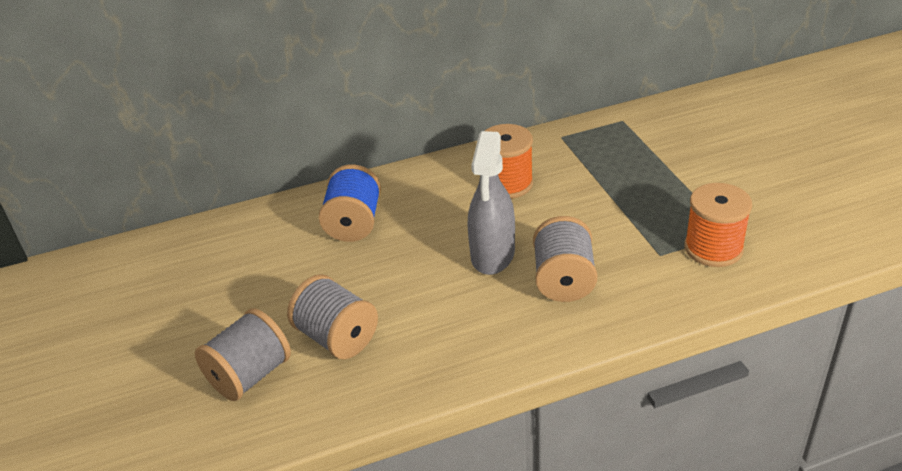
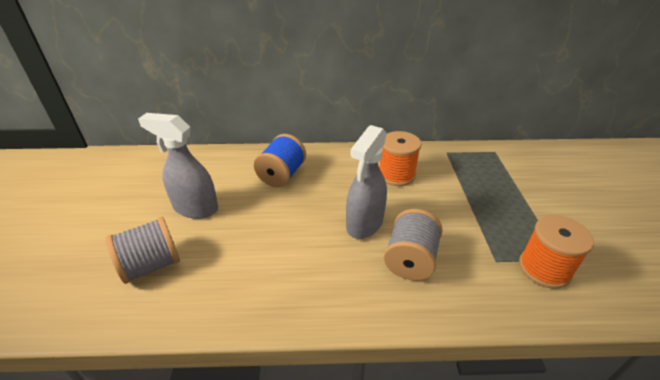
camera: 15 degrees right, 0 degrees up
(260, 296) = (195, 208): none -> grey spray bottle
(337, 337) = (225, 254): grey spool -> none

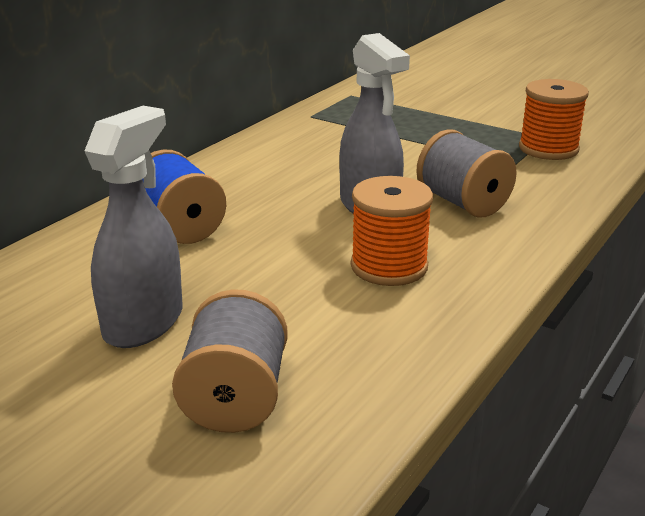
camera: 55 degrees left, 10 degrees down
(195, 208) = (144, 322): grey spray bottle -> grey spray bottle turned 150 degrees clockwise
(396, 175) = (307, 156): orange spool -> orange spool (389, 266)

